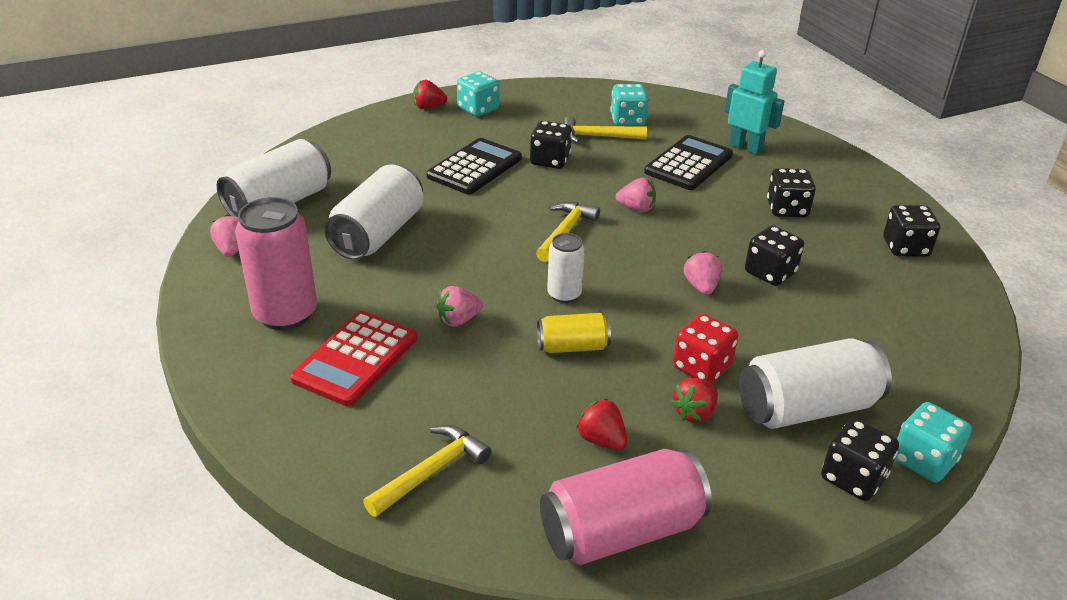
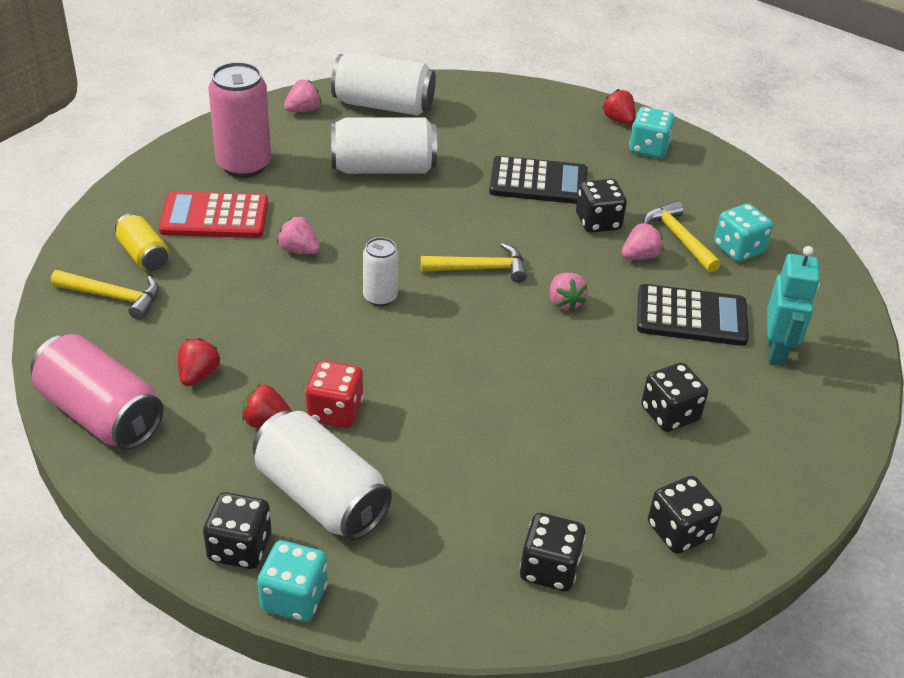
camera: 60 degrees right, 5 degrees up
(572, 347) = (308, 324): yellow can -> yellow can (143, 255)
(701, 286) = (463, 381): pink strawberry -> pink strawberry (640, 256)
(770, 273) = (529, 426): black dice -> black dice (549, 569)

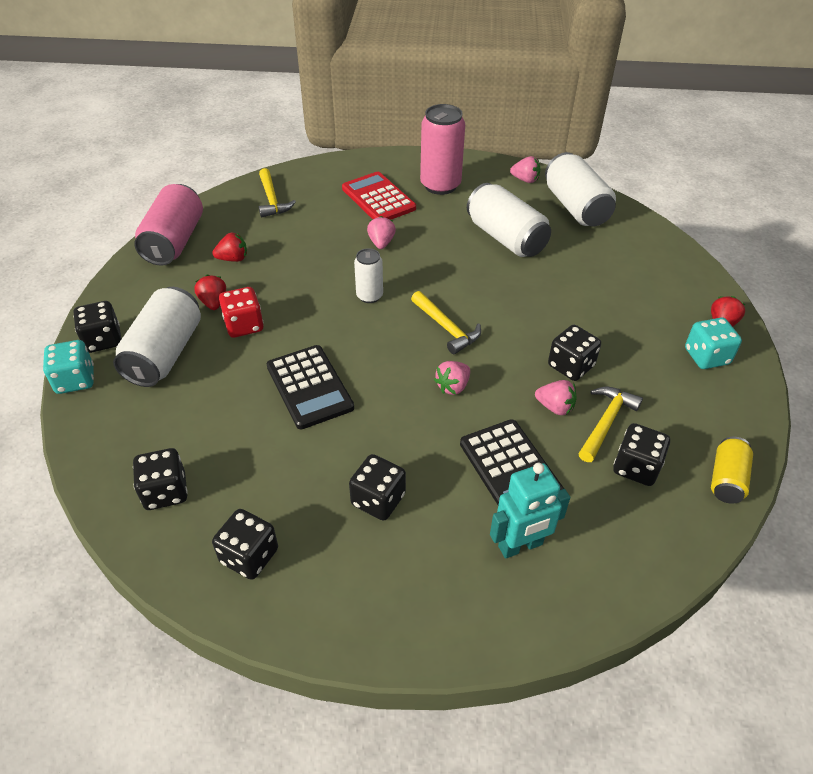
camera: 60 degrees right, 5 degrees up
(143, 255) = (317, 192): yellow can -> yellow can (726, 479)
(538, 182) = (582, 314): black calculator -> black calculator (309, 387)
(738, 249) = (636, 467): turquoise dice -> black dice

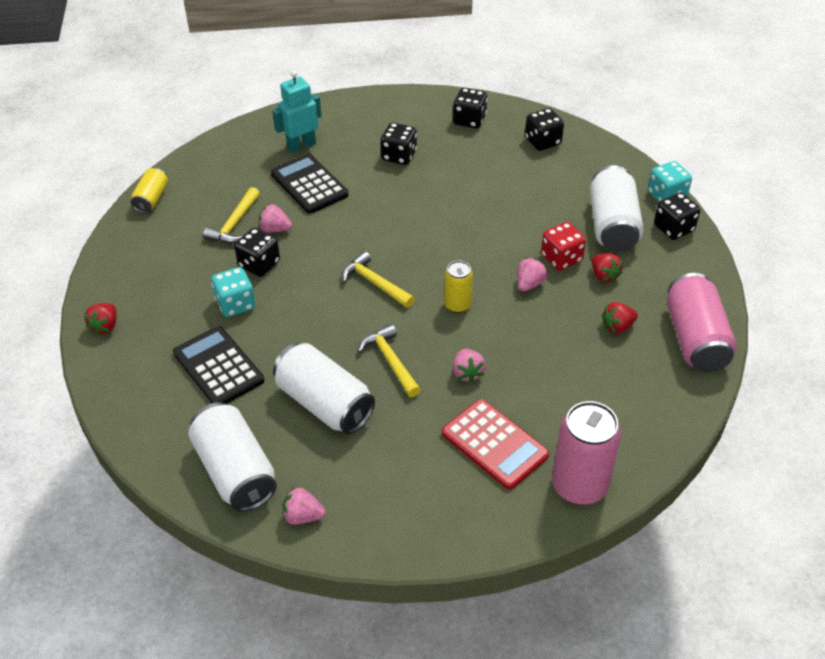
camera: 170 degrees right, 0 degrees up
(272, 200) = (627, 420): yellow hammer -> yellow hammer (390, 361)
(309, 387) = (477, 217): black calculator -> black calculator (218, 367)
(369, 296) = (457, 305): white can -> yellow can
(440, 185) = (419, 484): pink can -> pink can (579, 486)
(453, 386) = (360, 233): pink strawberry -> pink strawberry (529, 284)
(636, 467) = (217, 197): black dice -> none
(706, 356) = (133, 290): turquoise dice -> turquoise dice (235, 304)

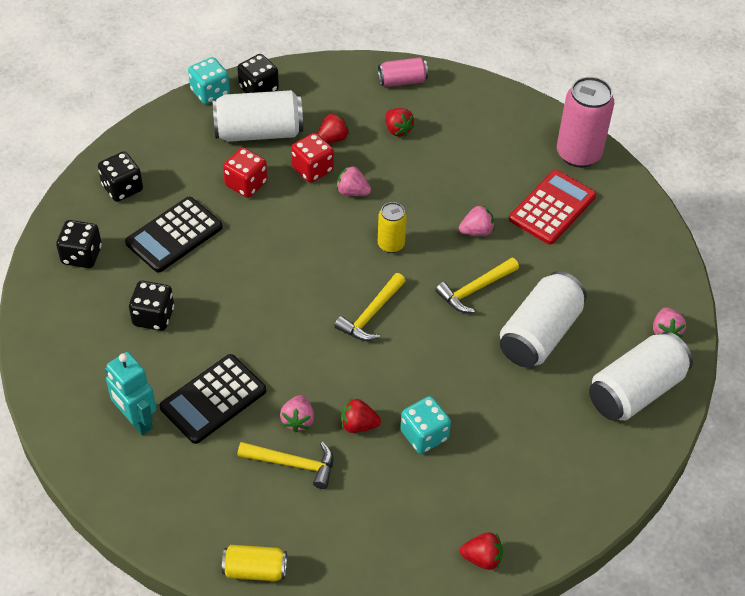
camera: 100 degrees left, 5 degrees up
(218, 367) = (516, 432): black calculator -> black calculator (174, 235)
(259, 264) = (358, 425): black dice -> red strawberry
(544, 213) = (246, 184): none -> red dice
(695, 339) = (402, 81): pink can -> pink can, size x0.56

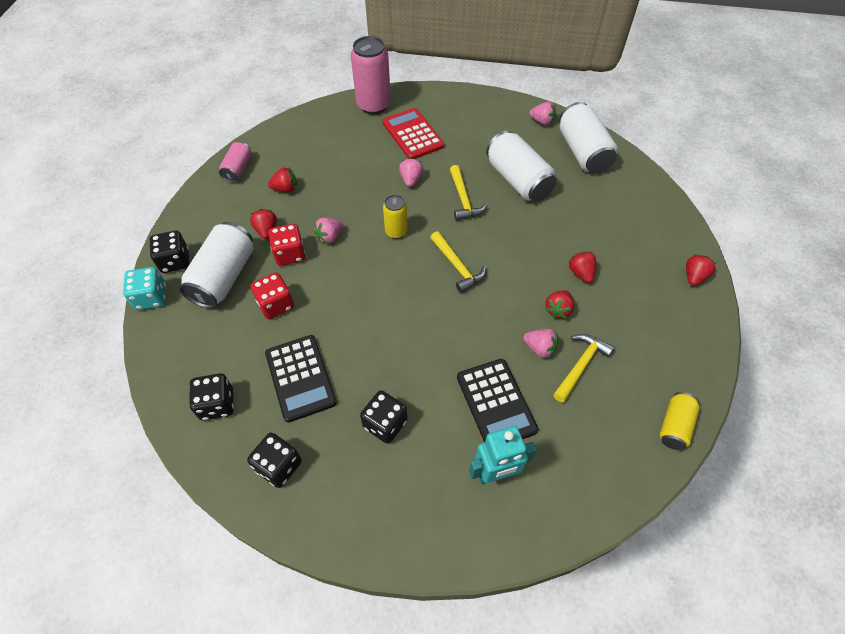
camera: 65 degrees left, 5 degrees up
(424, 435) = (581, 273): turquoise dice -> red strawberry

